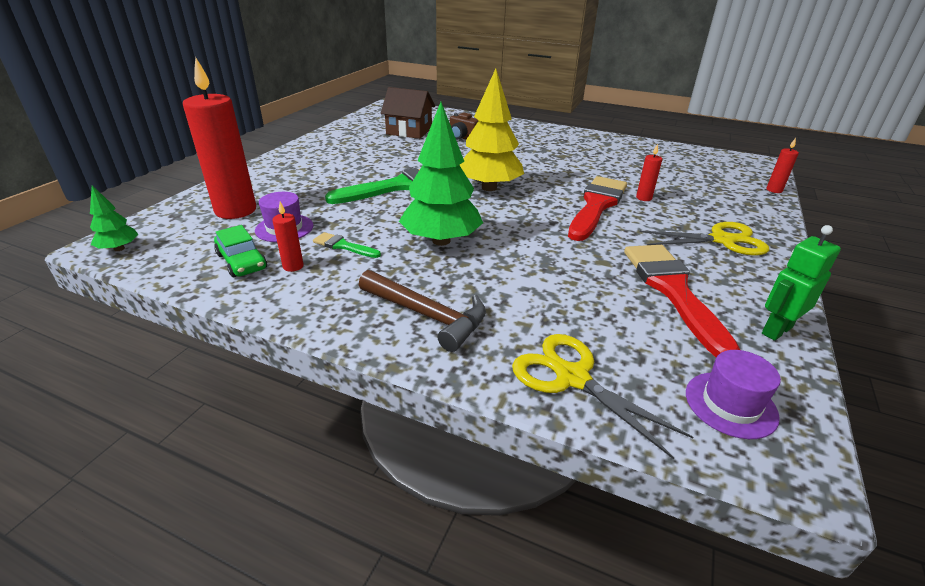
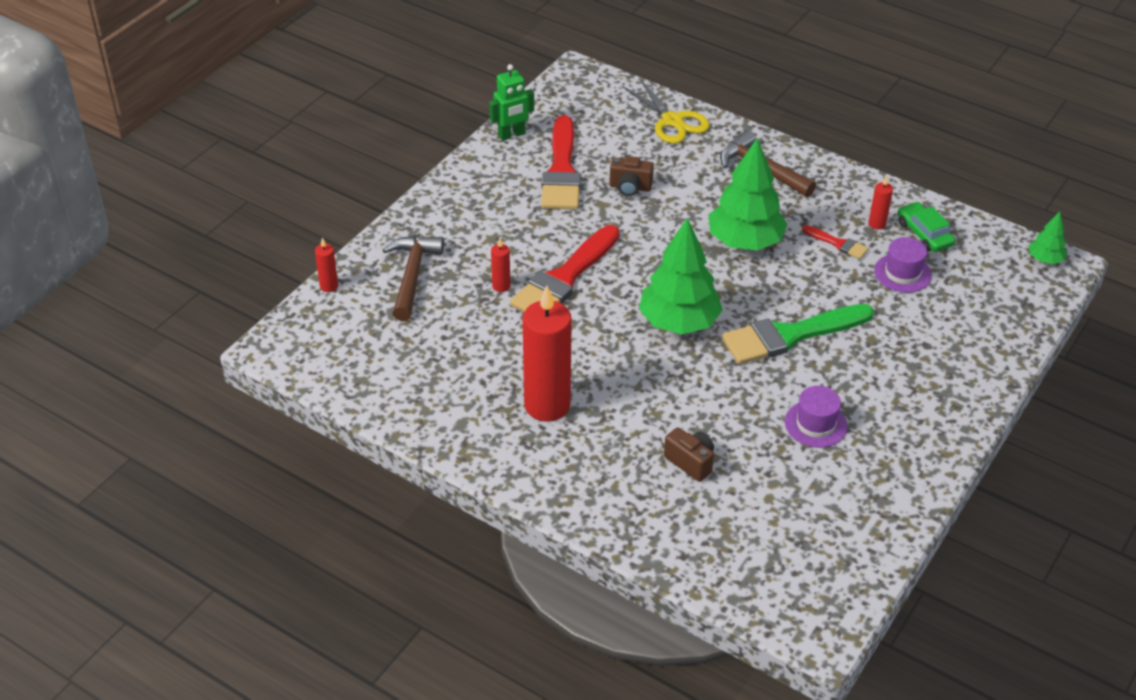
camera: 170 degrees left, 10 degrees up
(236, 210) = (966, 306): red candle -> red candle (547, 405)
(343, 246) = (838, 243): green brush -> red brush
(409, 131) = (779, 496): brown house -> none
(489, 188) = (679, 322): yellow tree -> green tree
(582, 280) = (630, 187): none -> brown camera
(720, 199) = (412, 275): none -> brown hammer
(722, 240) = (470, 217): yellow scissors -> none
(730, 404) = (585, 99): purple hat -> purple hat (815, 424)

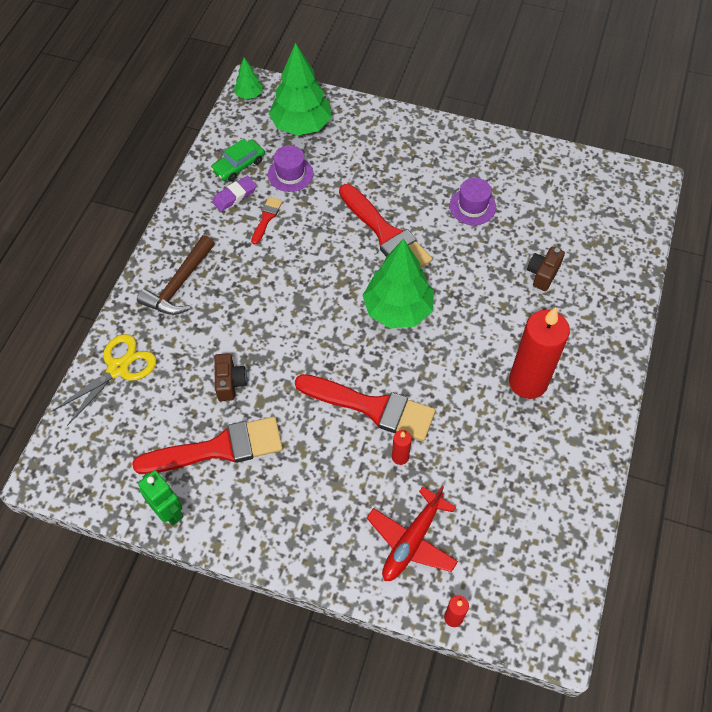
camera: 105 degrees left, 15 degrees up
(412, 275) = (412, 541): brown hammer -> red plane
(745, 242) = (283, 281): green tree -> green tree (301, 125)
(790, 335) = (386, 234): green brush -> red brush
(877, 224) = (234, 196): red candle -> purple eraser

